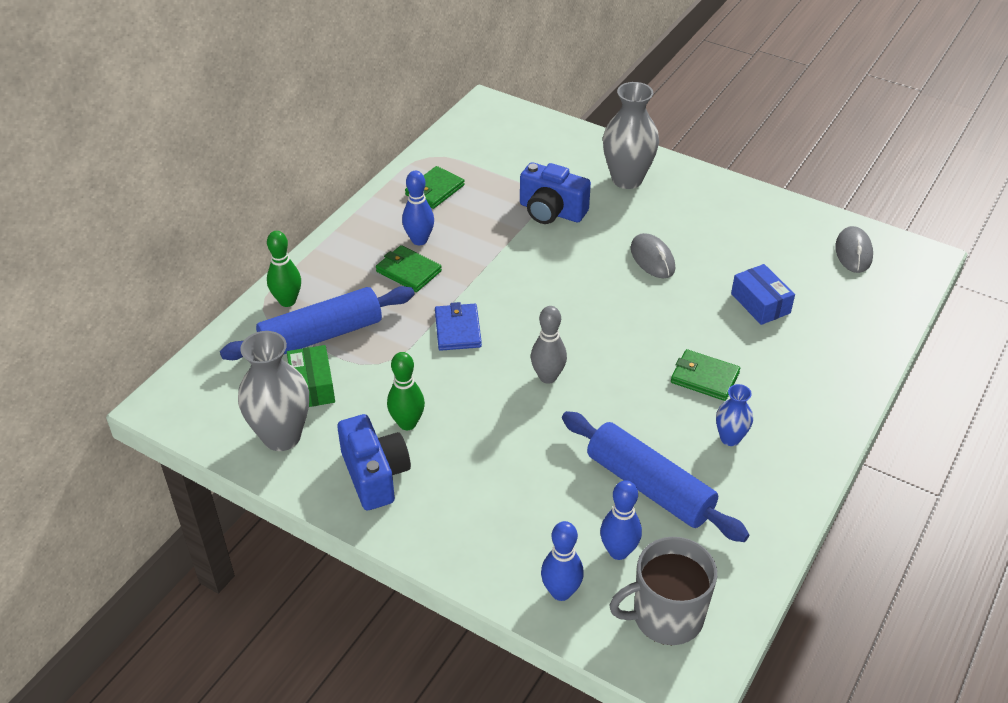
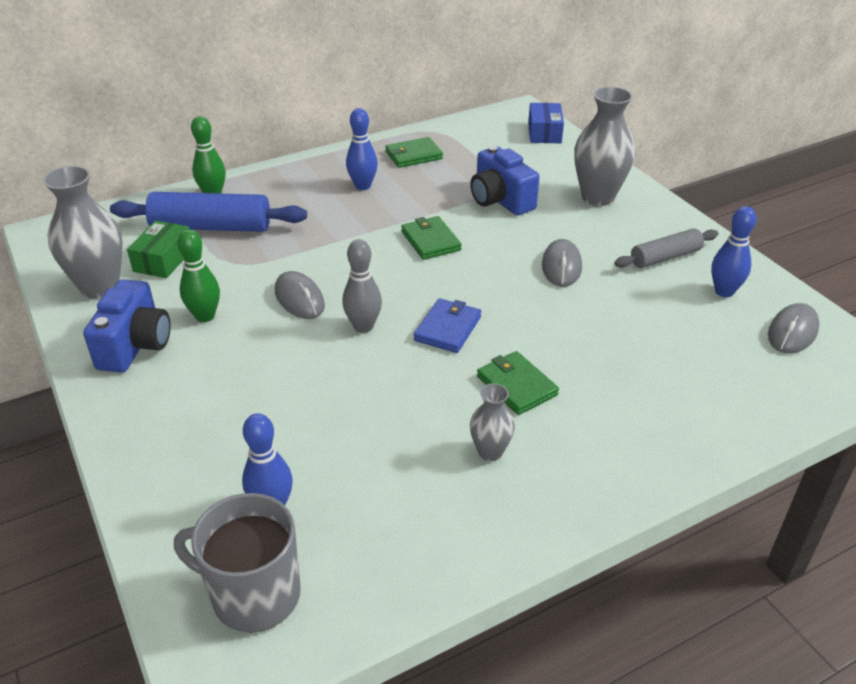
camera: 30 degrees right, 5 degrees down
(408, 271) = (330, 205): green wallet -> green wallet (430, 241)
(458, 329) = (324, 261): blue wallet -> blue wallet (448, 328)
(471, 373) = (299, 298): none -> grey mouse
(561, 592) = (180, 518): blue bowling pin -> blue bowling pin (724, 291)
(649, 486) = (363, 461): blue rolling pin -> none
(721, 220) = (665, 257): none -> grey rolling pin
(730, 438) = (490, 452): blue vase -> grey vase
(760, 303) = (640, 342): blue box -> blue box (544, 133)

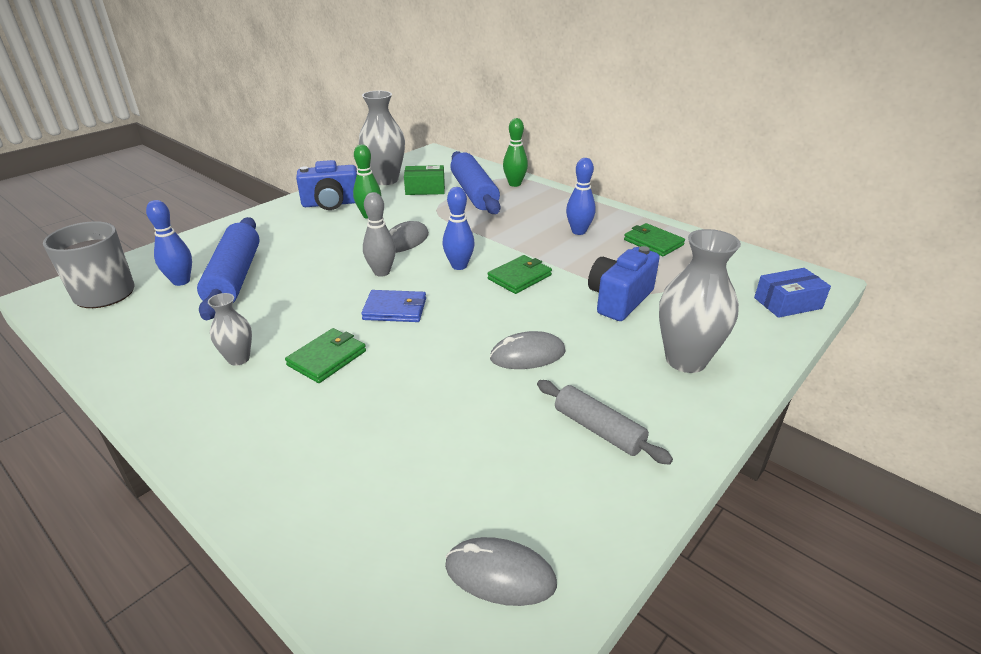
camera: 70 degrees right, 5 degrees down
(296, 452) = (234, 278): none -> blue rolling pin
(724, 291) = (556, 492): blue bowling pin -> blue bowling pin (459, 266)

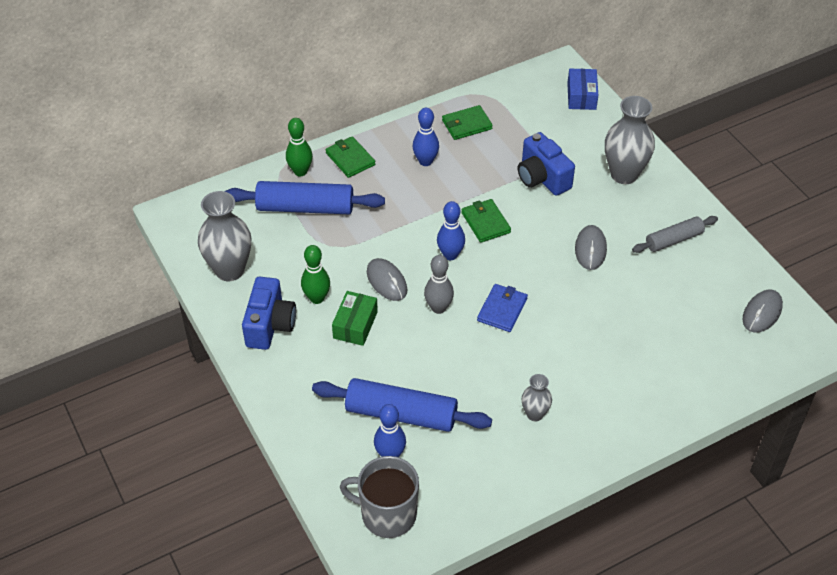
camera: 70 degrees left, 15 degrees up
(327, 358) = (553, 360): green wallet -> green wallet (350, 159)
(425, 189) = (273, 242): green box -> green box (355, 325)

